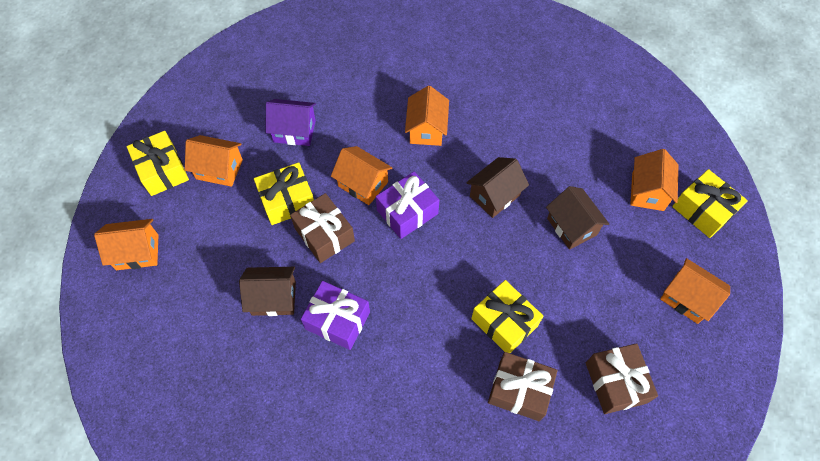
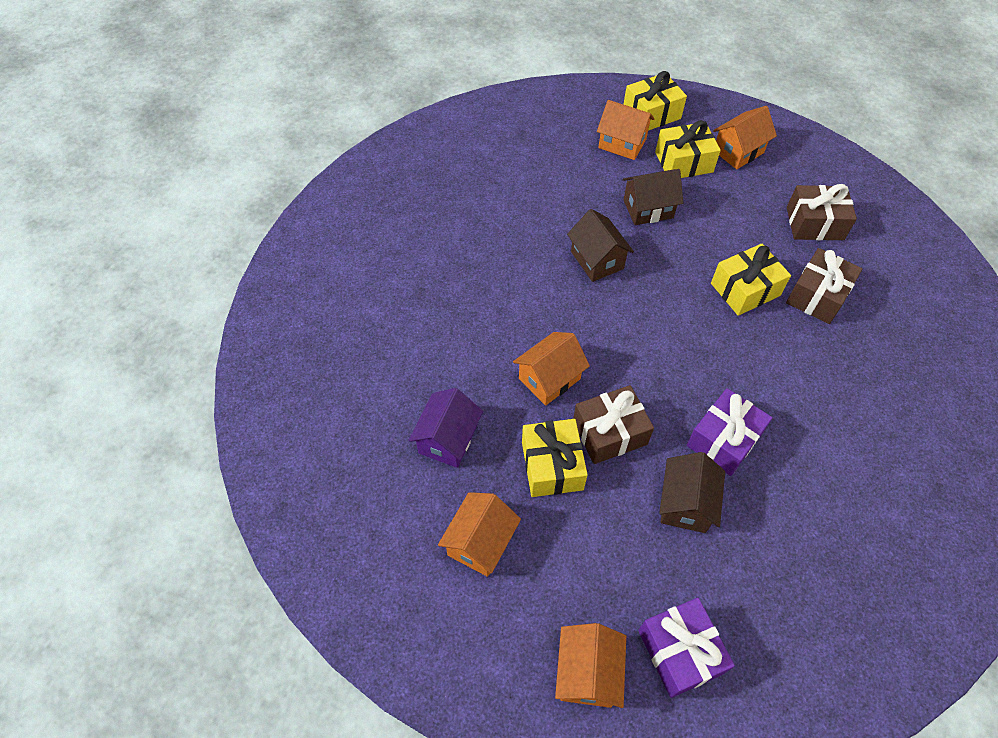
camera: 75 degrees left, 5 degrees down
(163, 170) = (460, 622): yellow gift -> yellow gift (684, 162)
(407, 212) = (598, 343): purple gift -> purple gift (680, 651)
(426, 129) = (492, 300): orange house -> none

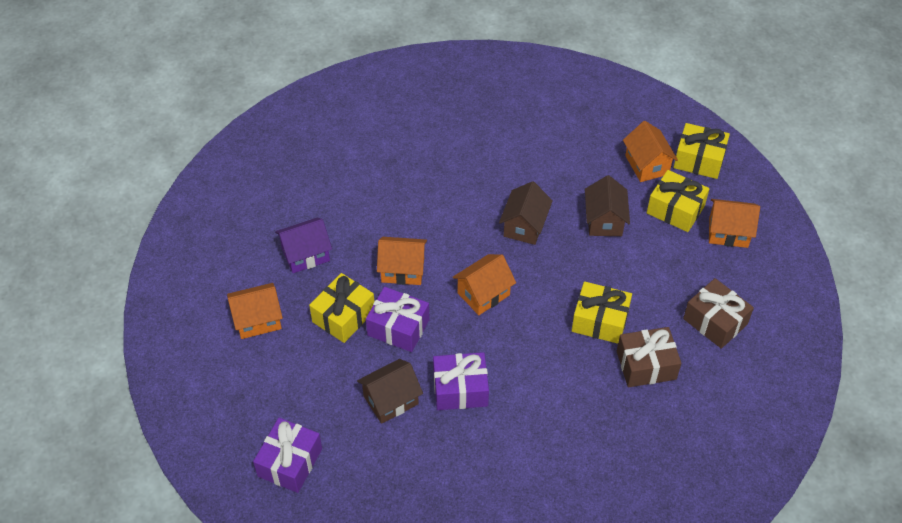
camera: 45 degrees right, 5 degrees down
(587, 672) = (232, 426): orange house -> orange house (483, 294)
(609, 433) = (398, 327): brown gift -> purple gift
(648, 209) = (604, 221): brown house -> brown house turned 60 degrees clockwise

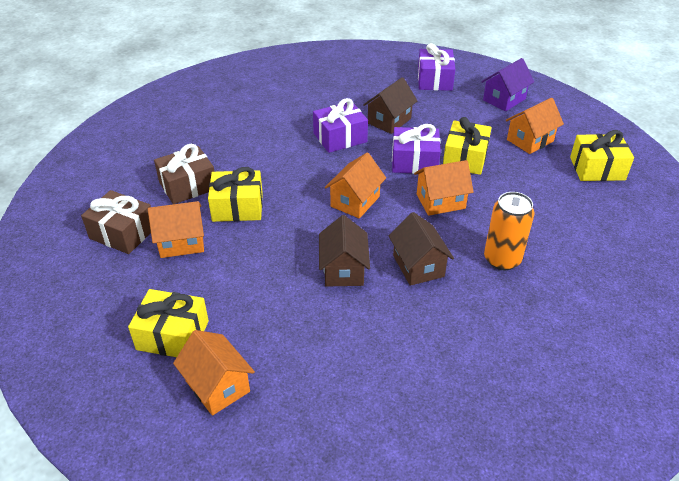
camera: 160 degrees right, 10 degrees down
(305, 254) = (536, 191): purple house -> purple house (504, 99)
(389, 198) = (502, 259): none -> orange can
(604, 221) = (256, 299): brown house -> brown house (418, 266)
(699, 160) = (145, 416): yellow gift -> yellow gift (597, 168)
(728, 232) = (105, 325): orange house -> orange house (181, 242)

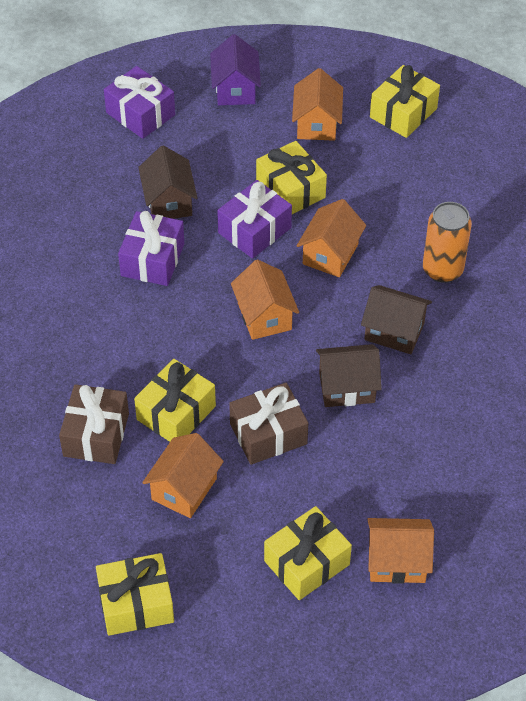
camera: 50 degrees left, 10 degrees up
(71, 271) = (136, 603): none -> yellow gift
(123, 233) = (118, 531): brown gift -> brown gift (268, 434)
(343, 270) = (347, 387): brown house -> brown house turned 45 degrees counterclockwise

